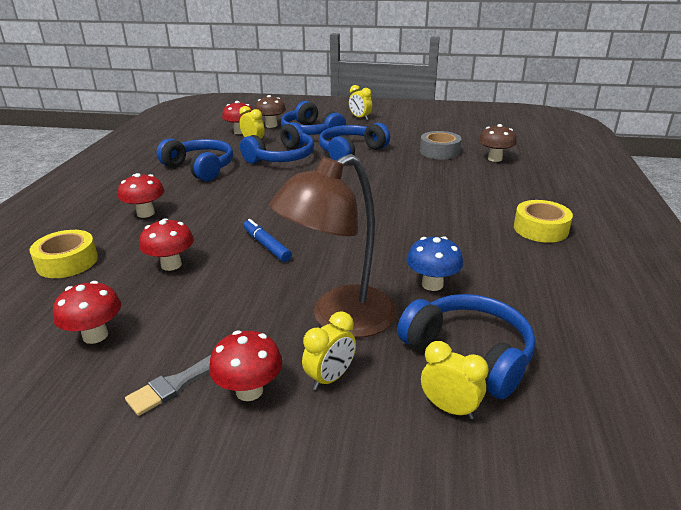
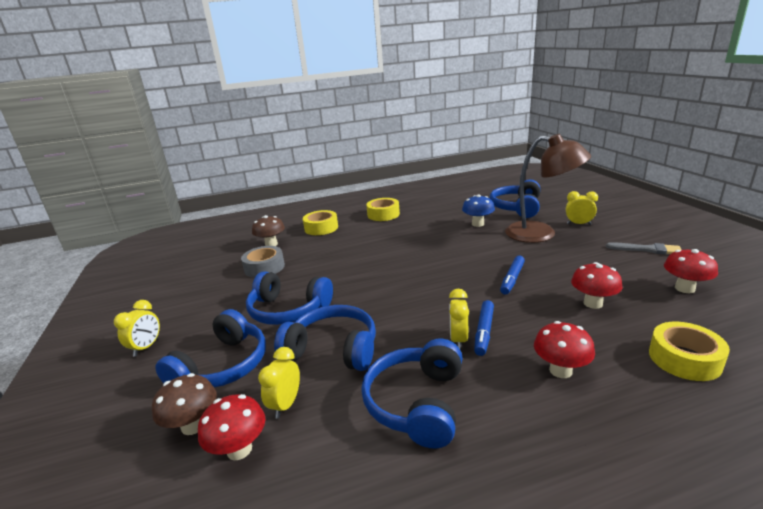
camera: 115 degrees left, 5 degrees down
(220, 204) = (484, 331): none -> blue marker
(249, 390) = (617, 235): red mushroom -> none
(449, 408) = (552, 204): yellow clock -> yellow clock (458, 340)
(522, 185) = (321, 228): none -> yellow tape

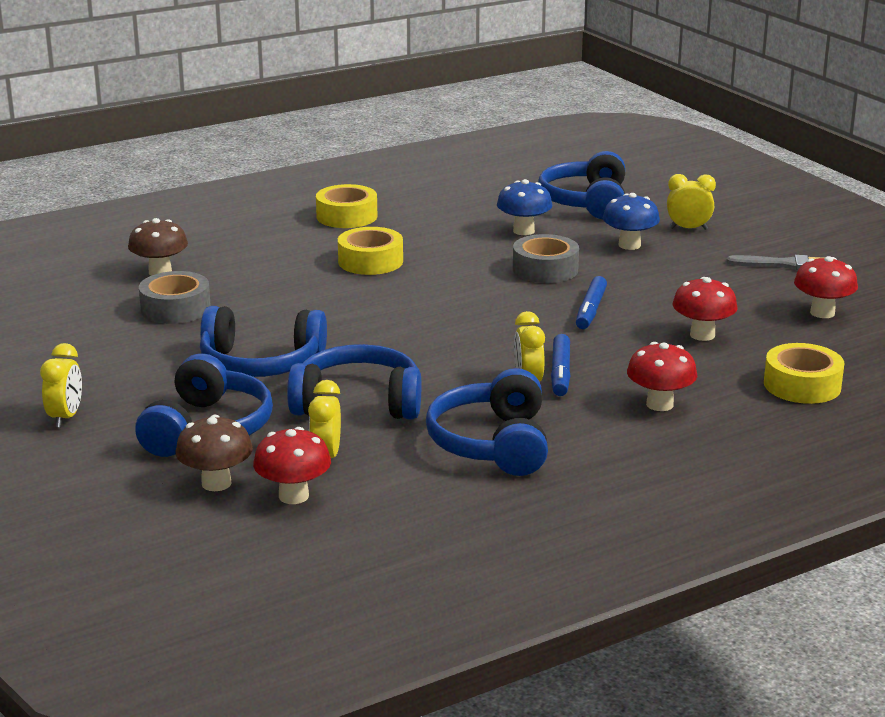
camera: 15 degrees left, 0 degrees up
(321, 228) = (239, 242): yellow tape -> yellow tape (370, 261)
(486, 248) = (545, 269): none -> grey tape
(541, 234) = (629, 245): brown lamp -> blue mushroom

